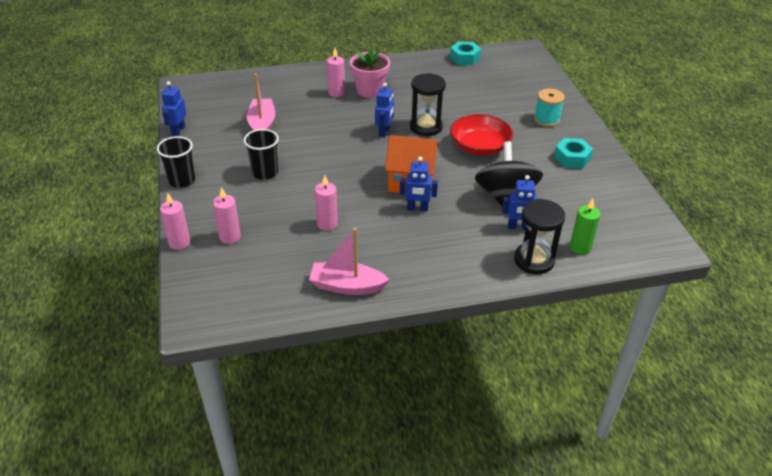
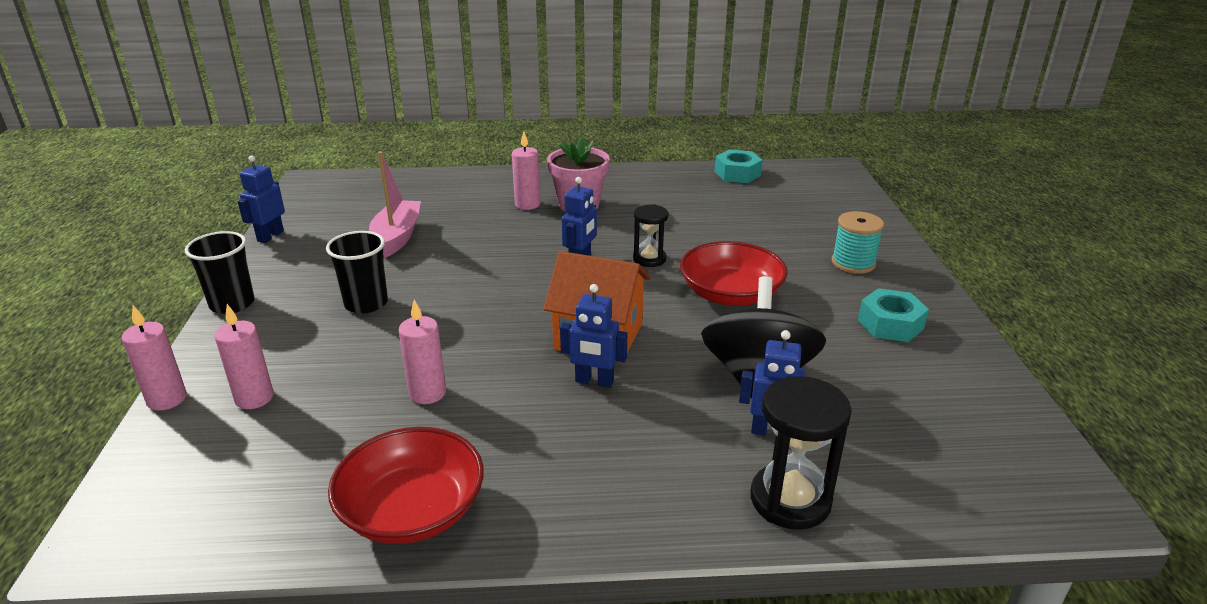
camera: 10 degrees right, 10 degrees down
(347, 286) = (412, 510): pink boat -> red bowl
(426, 127) = (649, 259): black hourglass -> black hourglass, size x0.62
(580, 248) = (888, 484): green candle -> none

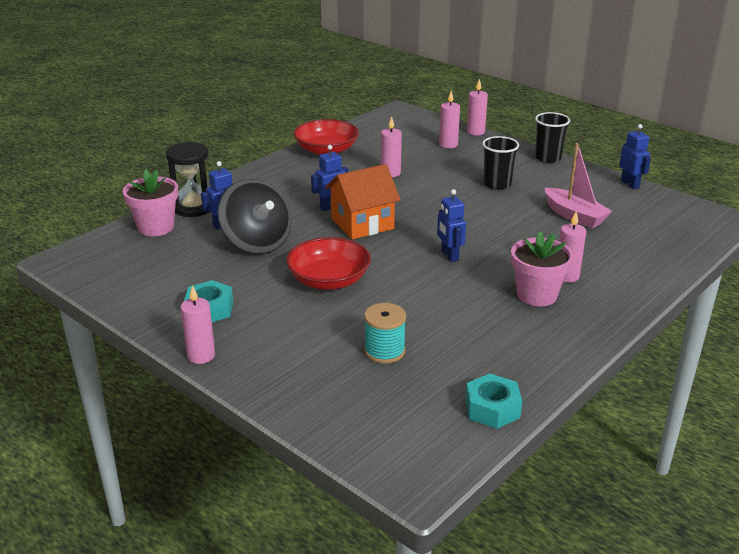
camera: 135 degrees right, 0 degrees up
(649, 259) = (413, 278): black hourglass -> none
(853, 263) = (276, 349): turquoise spool -> turquoise spool (384, 351)
(884, 489) = (156, 227): none -> pink flower pot
(931, 287) = (201, 356): none -> pink candle

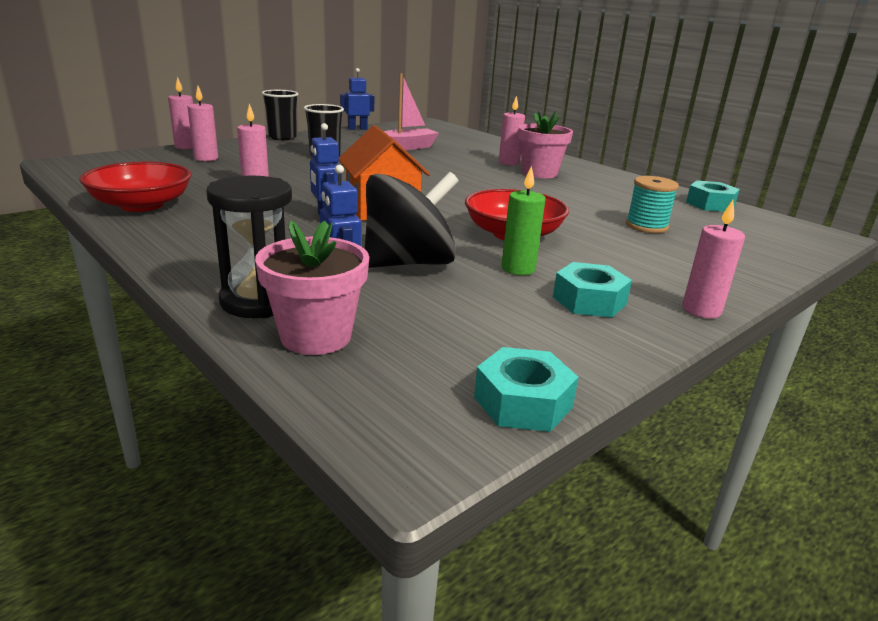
camera: 85 degrees left, 5 degrees down
(92, 284) = (523, 402): none -> turquoise nut
(258, 282) = (518, 269): none -> green candle
(449, 256) = (467, 187): blue robot -> none

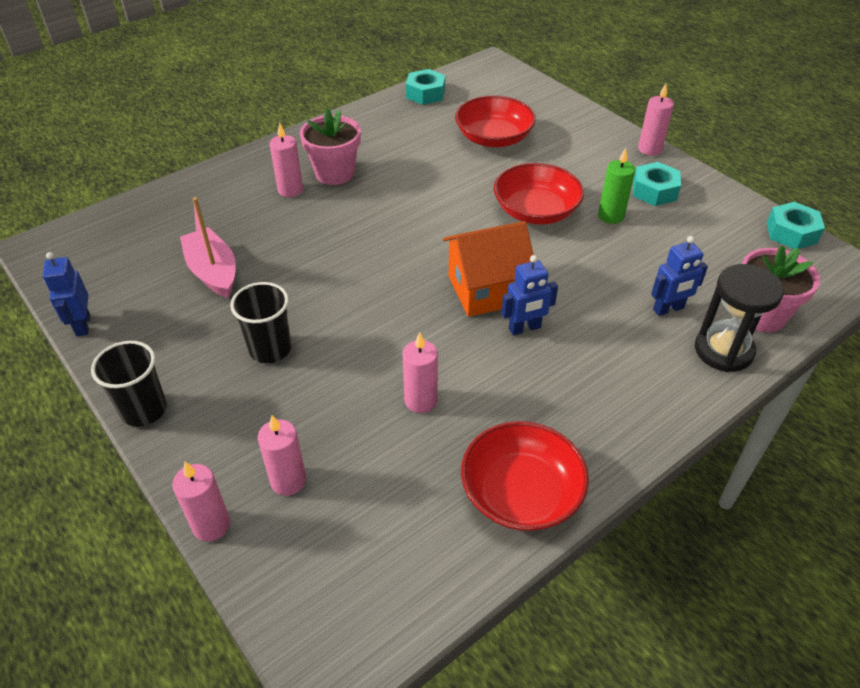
camera: 85 degrees left, 20 degrees up
(408, 263) = (621, 272): black spinning top -> none
(646, 226) = (493, 138): turquoise spool -> red bowl

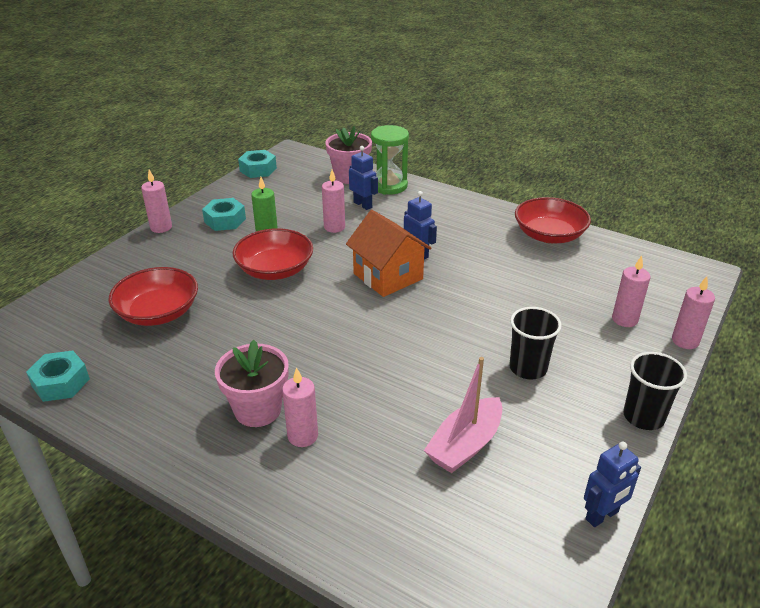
camera: 110 degrees left, 10 degrees down
(420, 400) = (515, 282): pink candle -> pink candle (334, 227)
(723, 350) = (389, 186): black hourglass -> green hourglass

